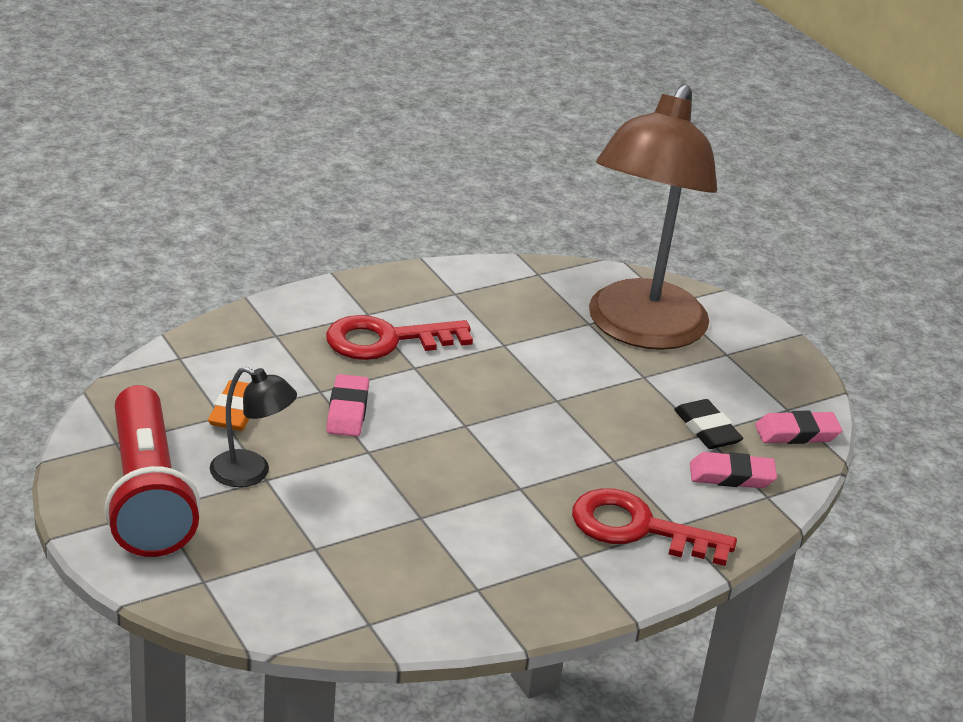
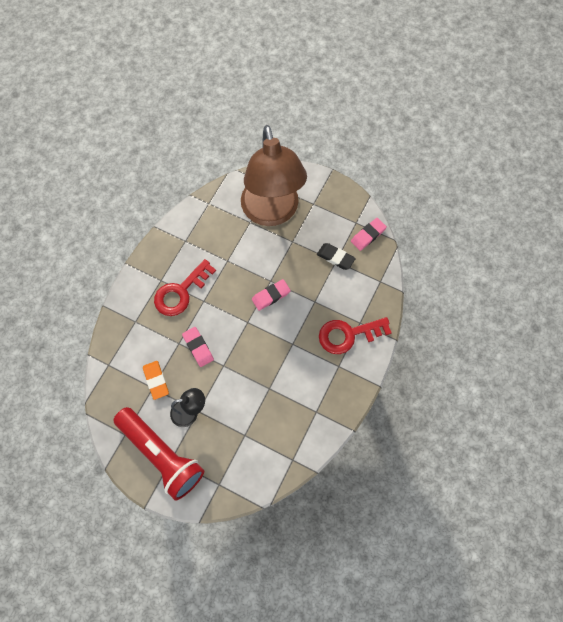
camera: 30 degrees left, 35 degrees up
(731, 476) = (361, 279): pink eraser -> pink eraser (271, 296)

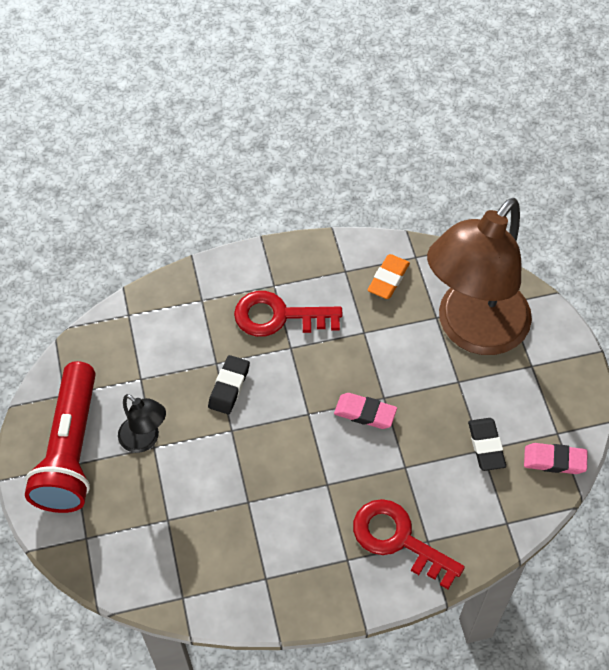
camera: 50 degrees right, 10 degrees down
(156, 380) = (152, 376): orange eraser -> orange eraser (388, 279)
(198, 347) = (229, 387): pink eraser -> black eraser

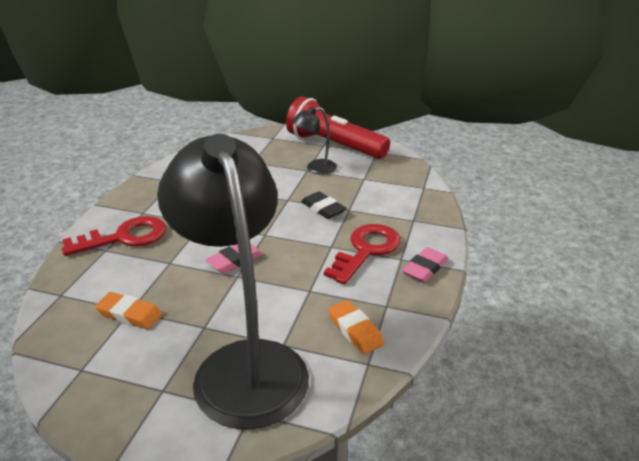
camera: 120 degrees right, 25 degrees down
(472, 330) = (244, 364): brown lamp -> black lamp
(486, 446) = (129, 314): black eraser -> orange eraser
(554, 460) = (63, 352): pink eraser -> pink eraser (425, 268)

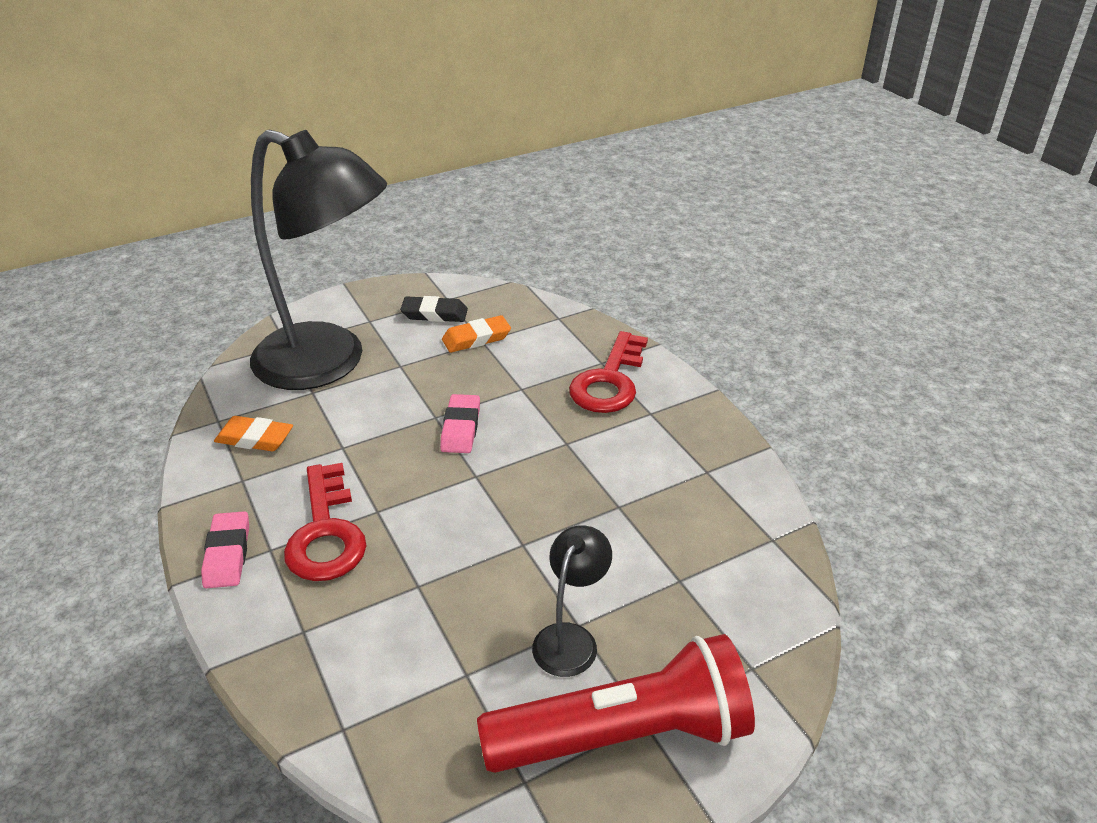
camera: 135 degrees right, 5 degrees up
(323, 208) = (455, 562): black eraser -> black eraser (434, 314)

